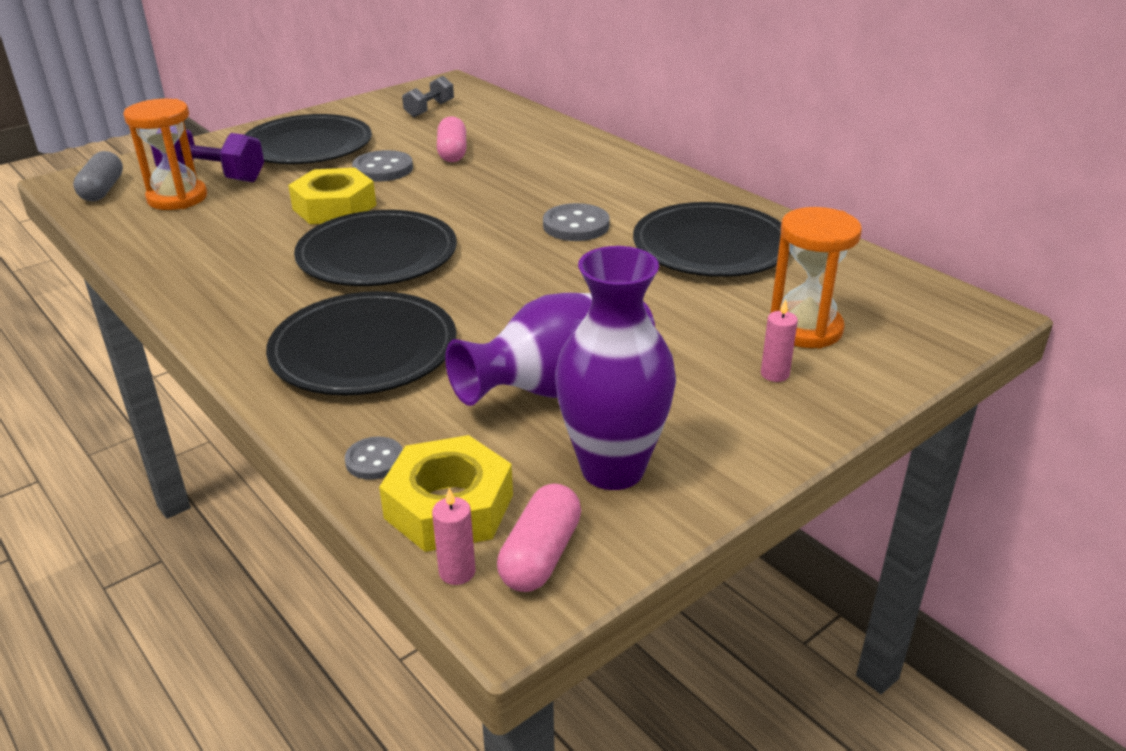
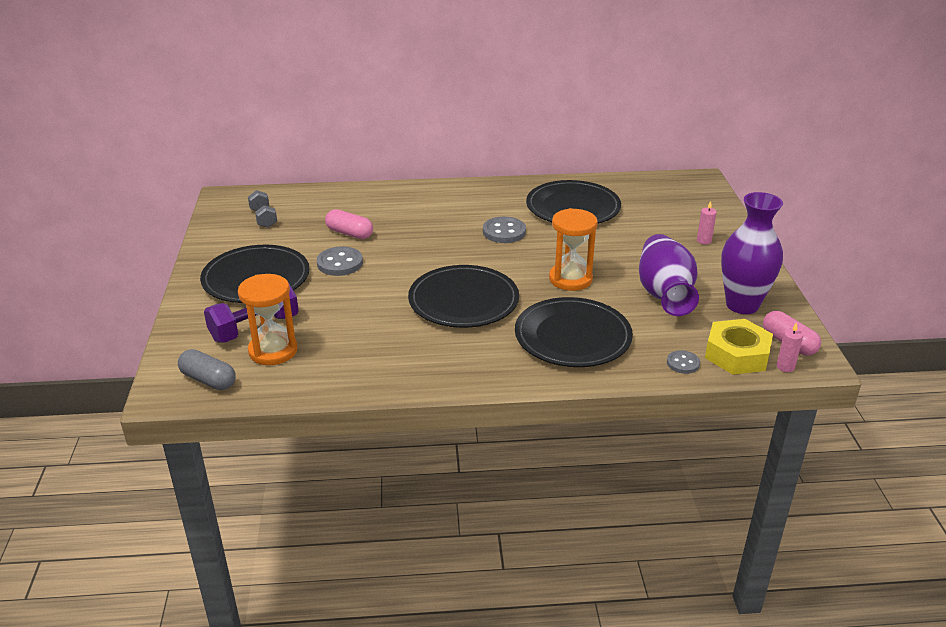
camera: 55 degrees left, 0 degrees up
(334, 207) = (375, 296): yellow nut -> none
(805, 329) = (674, 219): orange hourglass -> orange hourglass (570, 279)

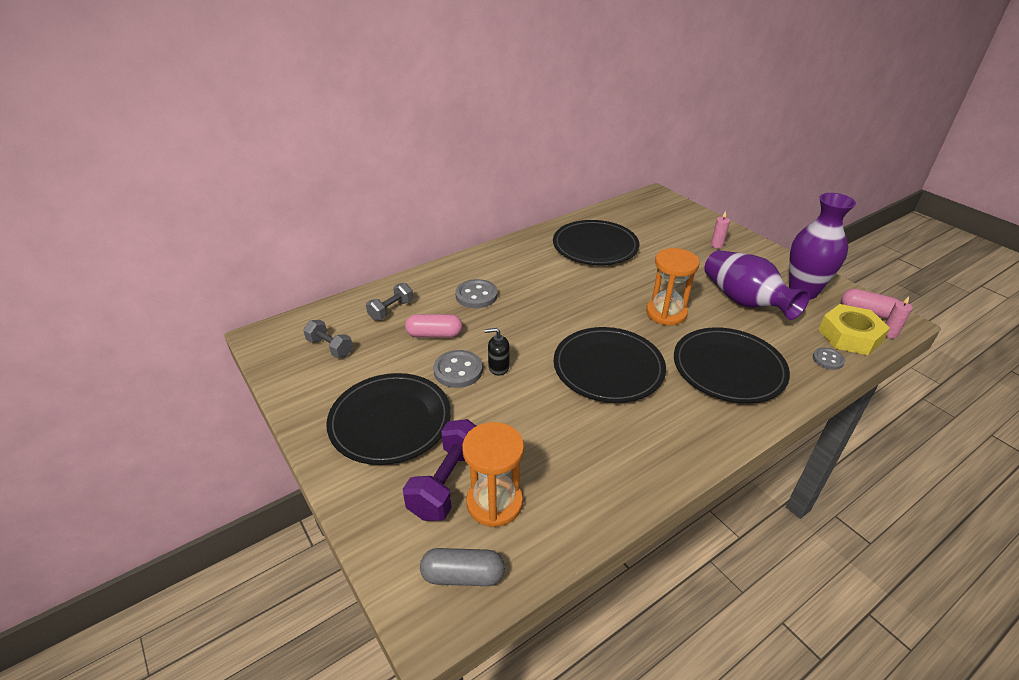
camera: 30 degrees left, 5 degrees up
(335, 206) = (391, 310): none -> grey dumbbell
(373, 271) = (498, 367): none -> black soap dispenser
(504, 232) = (567, 286): grey button -> grey button (476, 295)

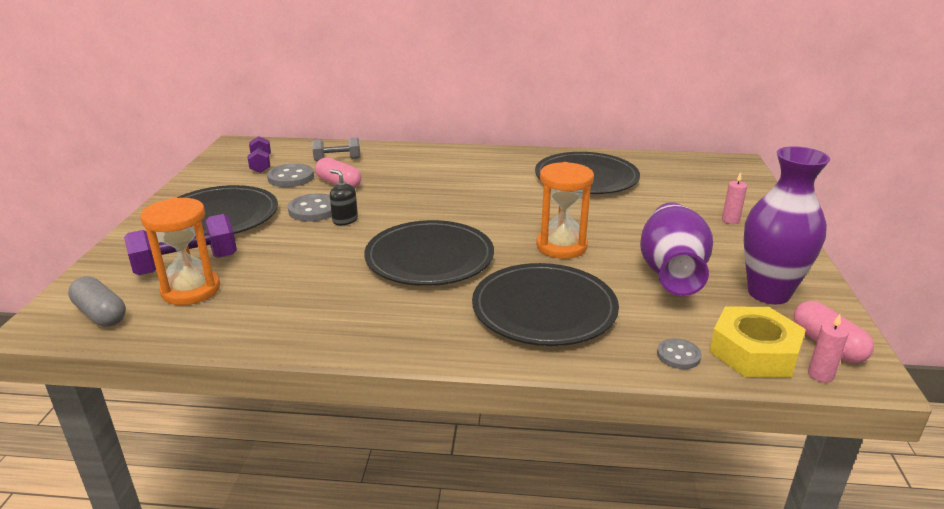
camera: 40 degrees right, 10 degrees down
(330, 347) = (261, 164): grey dumbbell -> purple dumbbell
(476, 295) = (414, 173): grey button -> grey button (291, 177)

